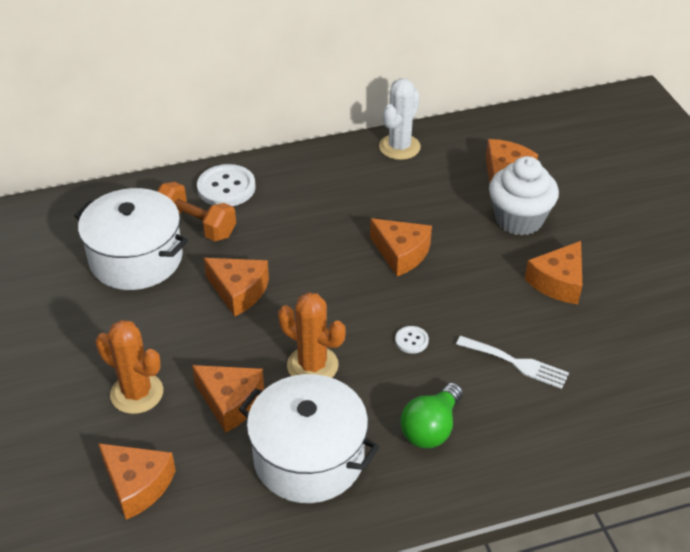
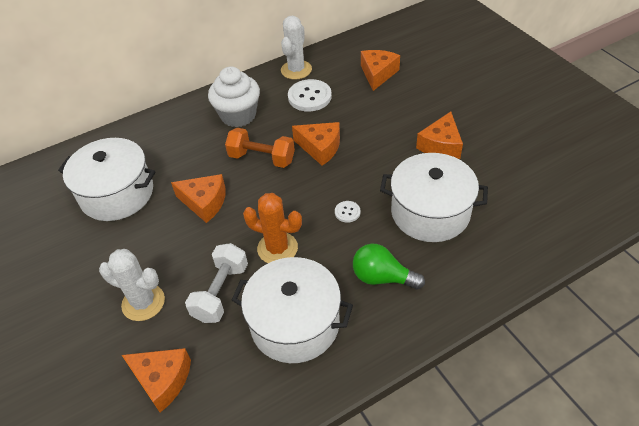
camera: 10 degrees left, 5 degrees up
(137, 393) = (143, 302): orange cactus -> white cactus
(196, 225) = (158, 158): orange dumbbell -> orange dumbbell (262, 158)
(226, 187) = (174, 125): white button -> white button (309, 97)
(230, 402) = (221, 292): orange cheese -> white dumbbell
(431, 428) = (382, 277): green light bulb -> green light bulb turned 90 degrees clockwise
(516, 363) = (430, 212): white fork -> white pot
(519, 219) = (398, 105): white cupcake -> white cupcake (238, 115)

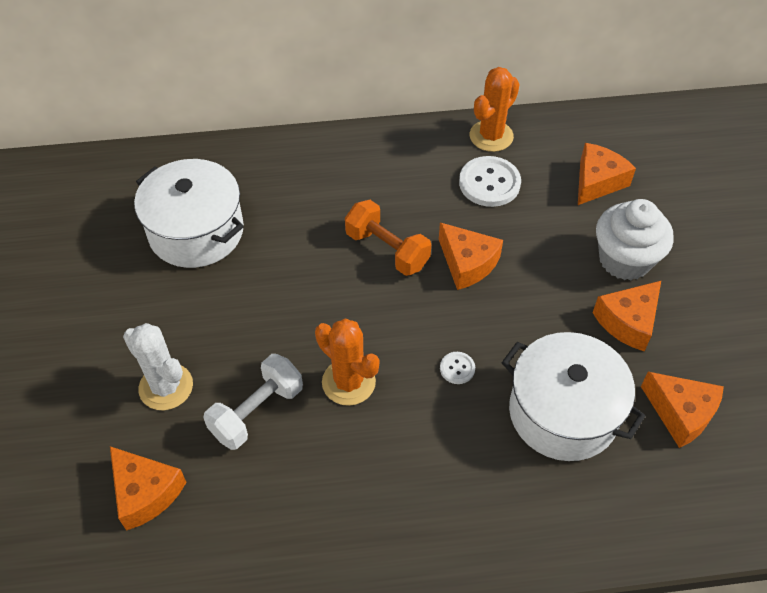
camera: 20 degrees right, 5 degrees up
(204, 202) = (291, 284): orange cheese -> orange cheese (680, 413)
(238, 115) = (386, 177): white cupcake -> white cupcake (624, 260)
(295, 323) = (323, 490): white pot -> none
(296, 70) = (491, 136): white cactus -> orange cactus
(382, 277) = (456, 476): green light bulb -> none

